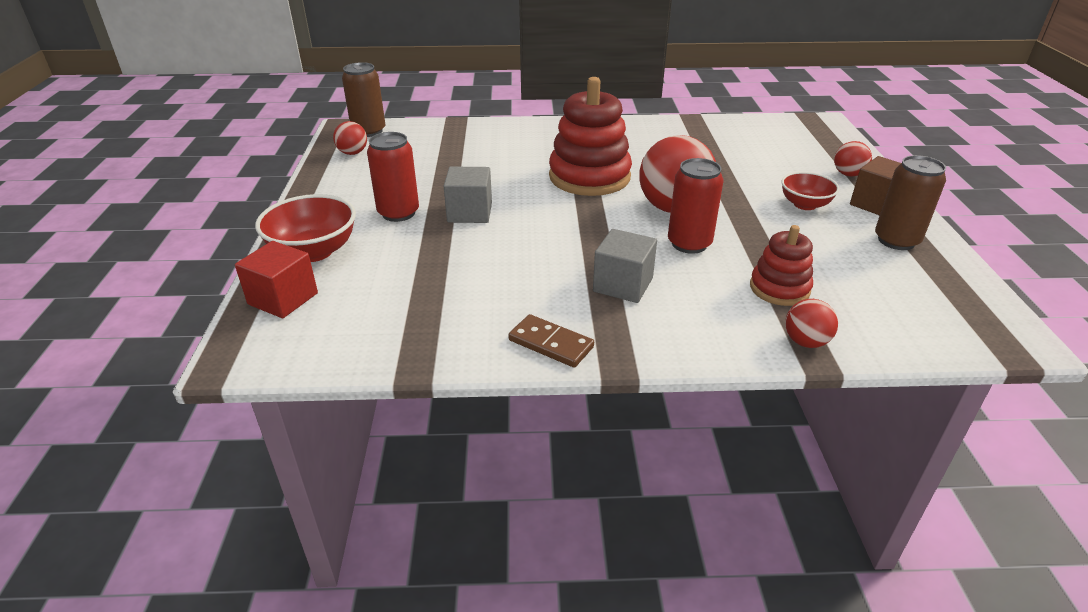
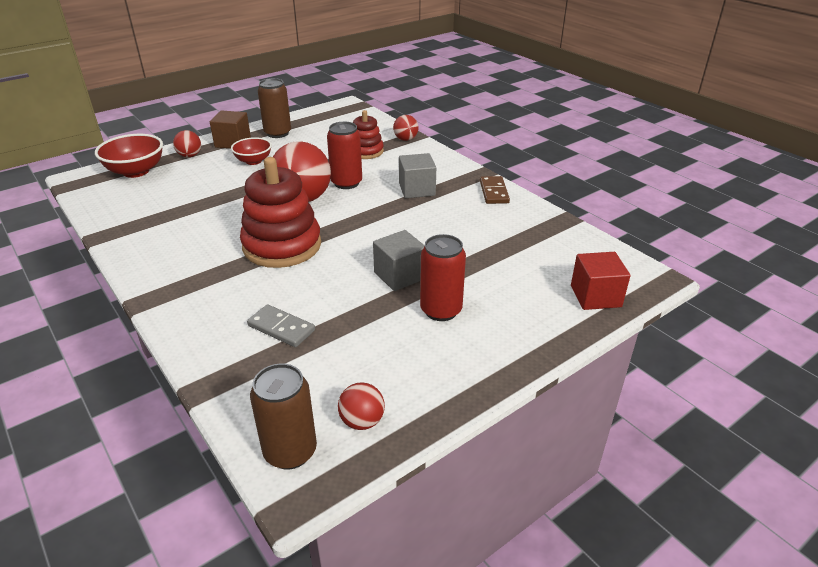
camera: 125 degrees left, 0 degrees up
(314, 251) = (539, 319): red bowl -> red bowl (136, 171)
(476, 152) = (281, 328): none -> grey domino

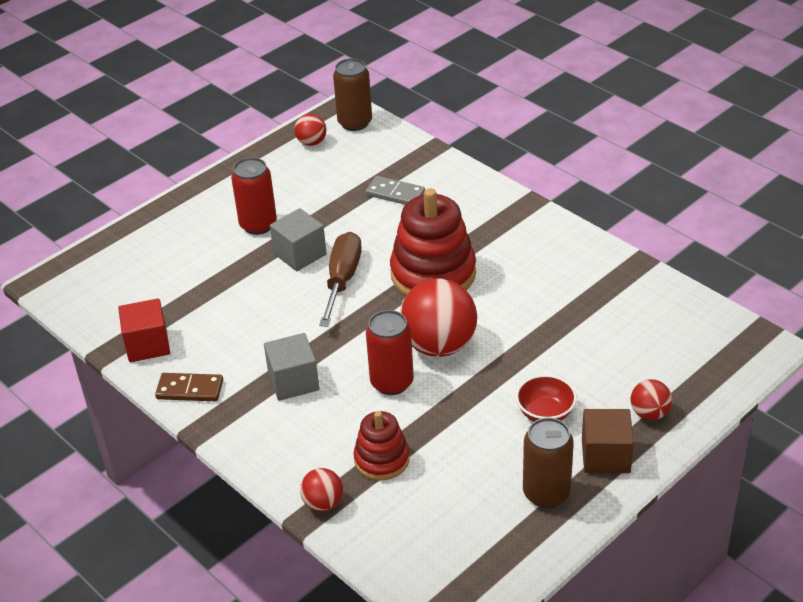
camera: 175 degrees right, 5 degrees up
(136, 171) = (698, 369): red bowl -> none
(364, 250) = (342, 279): none -> brown screwdriver
(494, 192) = (190, 389): brown domino -> brown domino turned 75 degrees counterclockwise
(595, 296) = (111, 255): red cube -> red cube (147, 345)

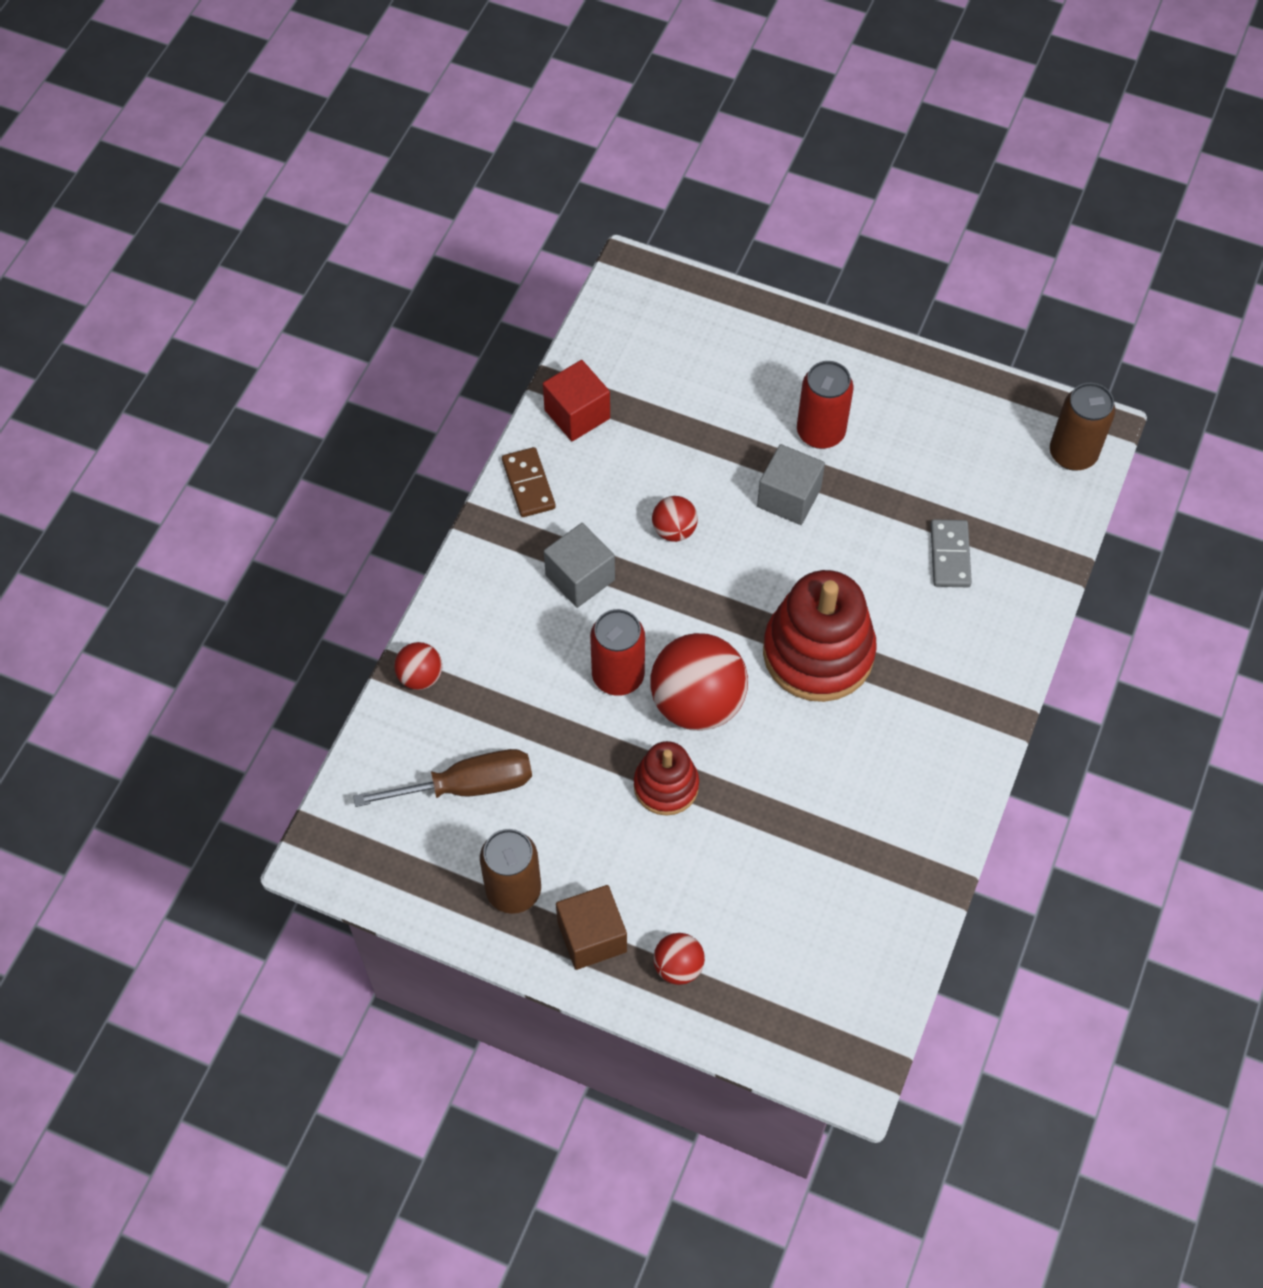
camera: 65 degrees right, 20 degrees up
(311, 142) = (1006, 422): red ball -> red ball (674, 530)
(342, 279) = (764, 560): brown screwdriver -> brown screwdriver (467, 786)
(382, 459) = (500, 709): red stacking toy -> red stacking toy (666, 786)
(545, 413) = (634, 852): red bowl -> none

